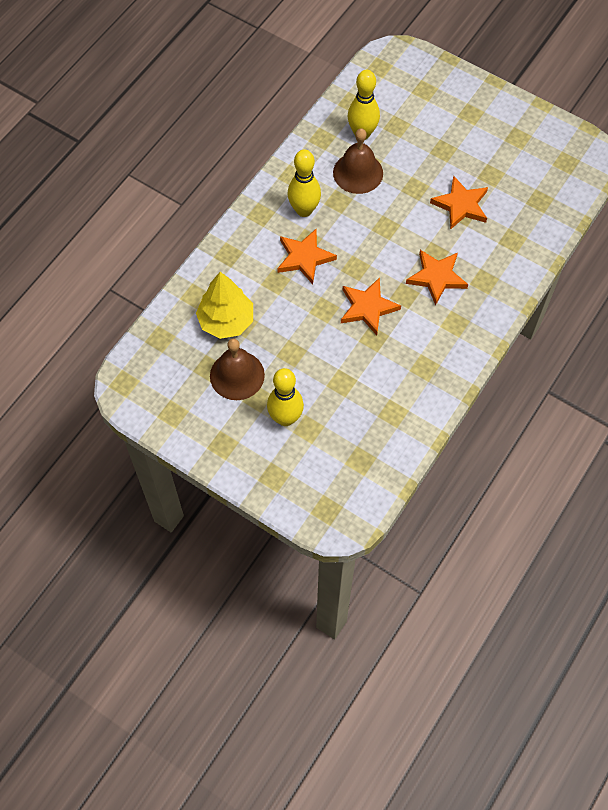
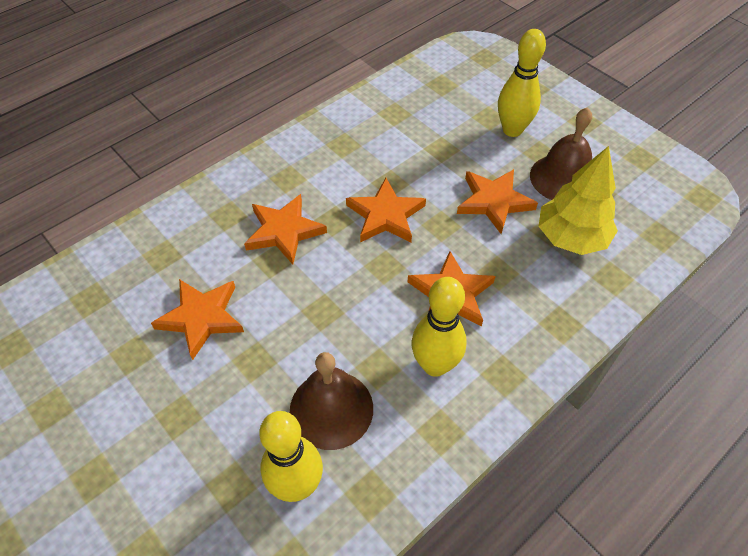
camera: 165 degrees left, 10 degrees down
(288, 339) = (494, 202): none -> orange star

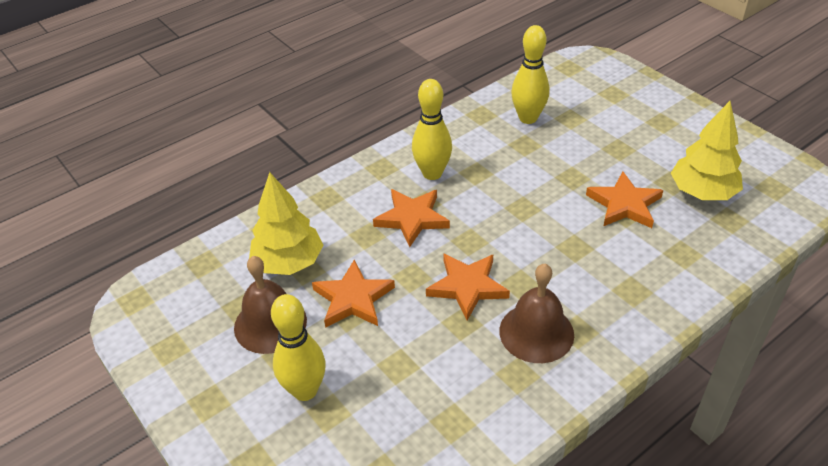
camera: 175 degrees left, 10 degrees down
(101, 337) = (702, 192): none -> yellow tree
(284, 231) = (569, 273): orange star -> none
(331, 409) = (509, 151): brown bell -> brown bell (536, 332)

